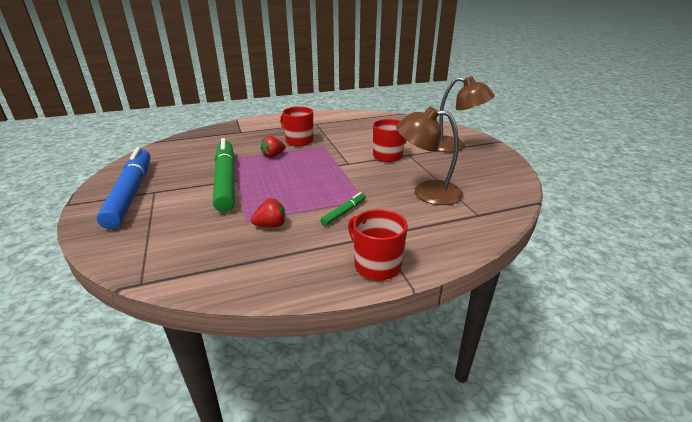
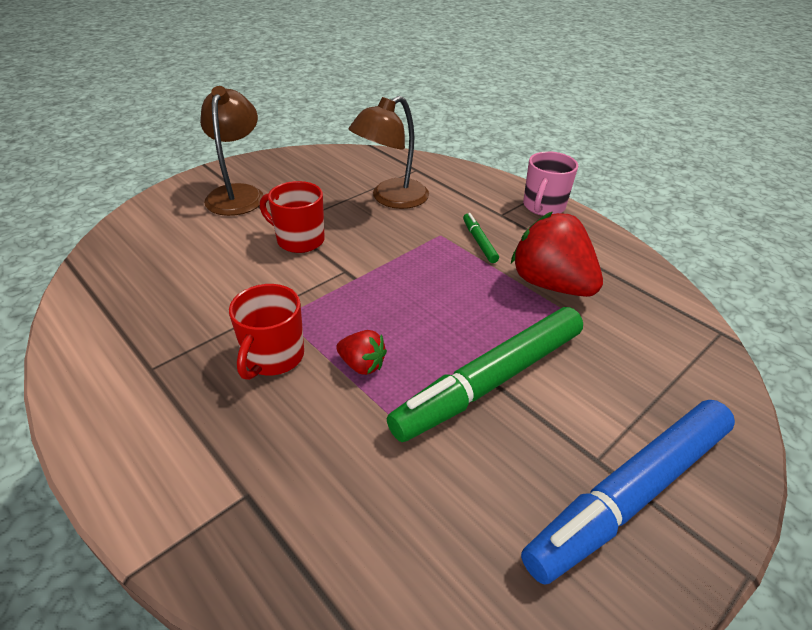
camera: 115 degrees left, 10 degrees up
(271, 225) = (550, 284): red strawberry -> red strawberry, size x2.06
(344, 212) = (479, 242): green marker -> green marker turned 60 degrees clockwise
(376, 265) = (543, 207): red mug -> pink mug
(427, 192) = (391, 199): brown lamp -> brown lamp turned 60 degrees clockwise

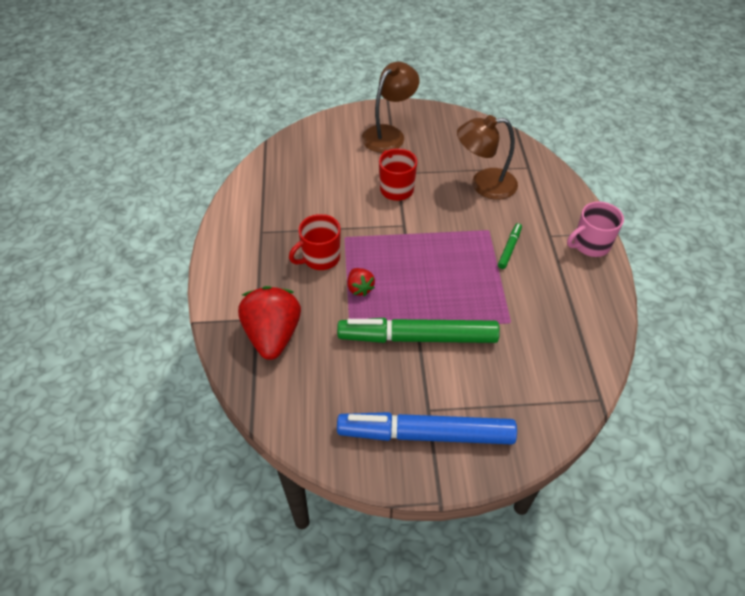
camera: 40 degrees right, 10 degrees up
(550, 284) = (523, 303): red strawberry -> red strawberry (273, 335)

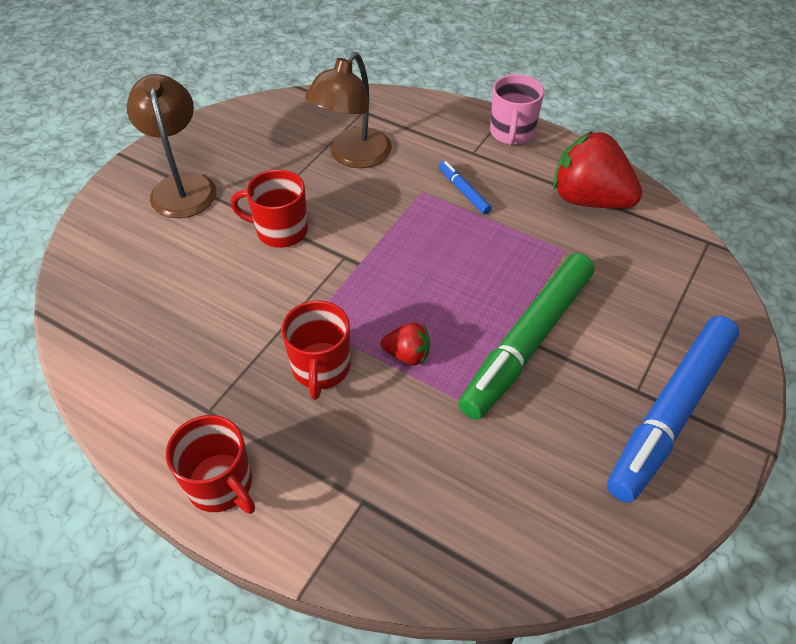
camera: 55 degrees left, 0 degrees up
(226, 261) = (221, 485): none -> red mug
(273, 335) = (409, 495): red strawberry -> red strawberry (589, 200)
(509, 248) = (463, 191): green marker -> blue marker

